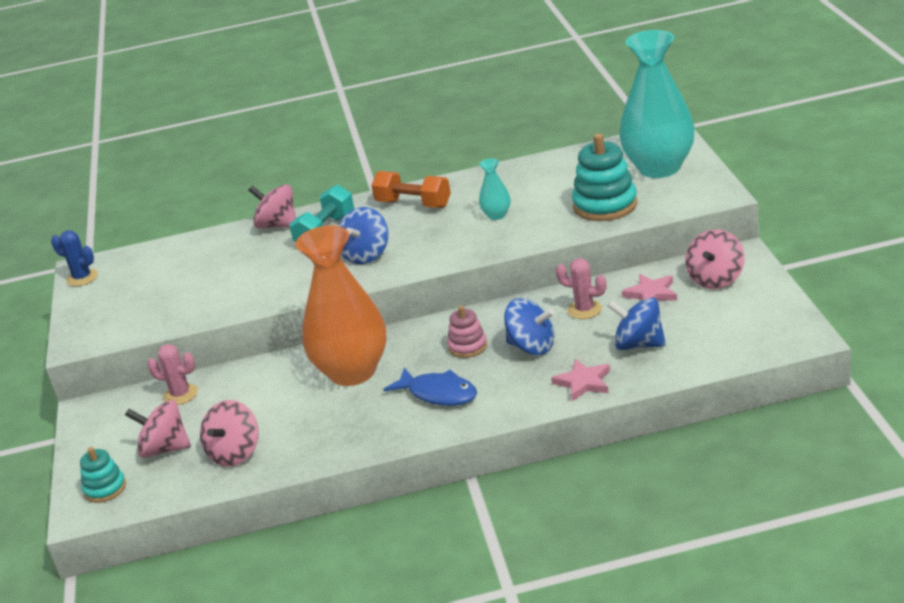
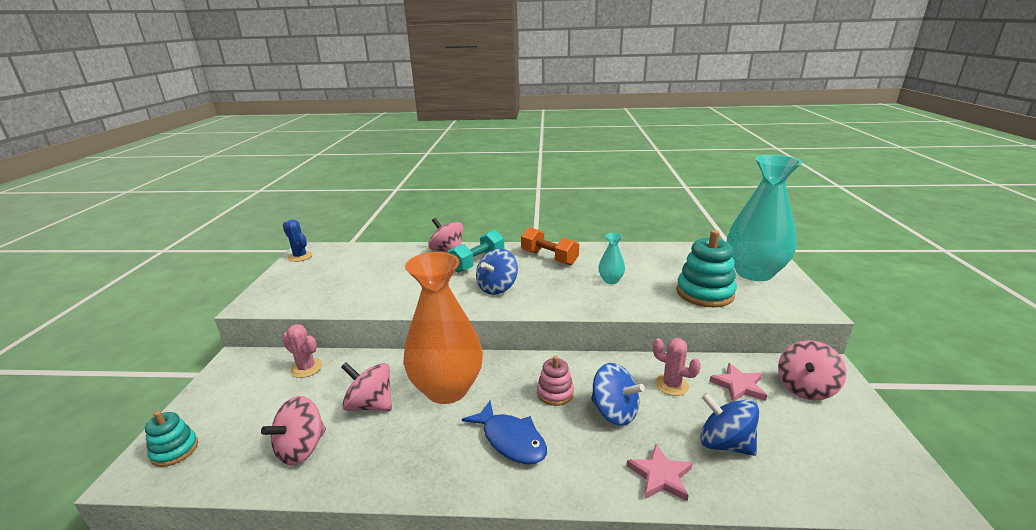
camera: 10 degrees right, 5 degrees down
(164, 449) = (253, 421): pink spinning top -> pink spinning top (370, 405)

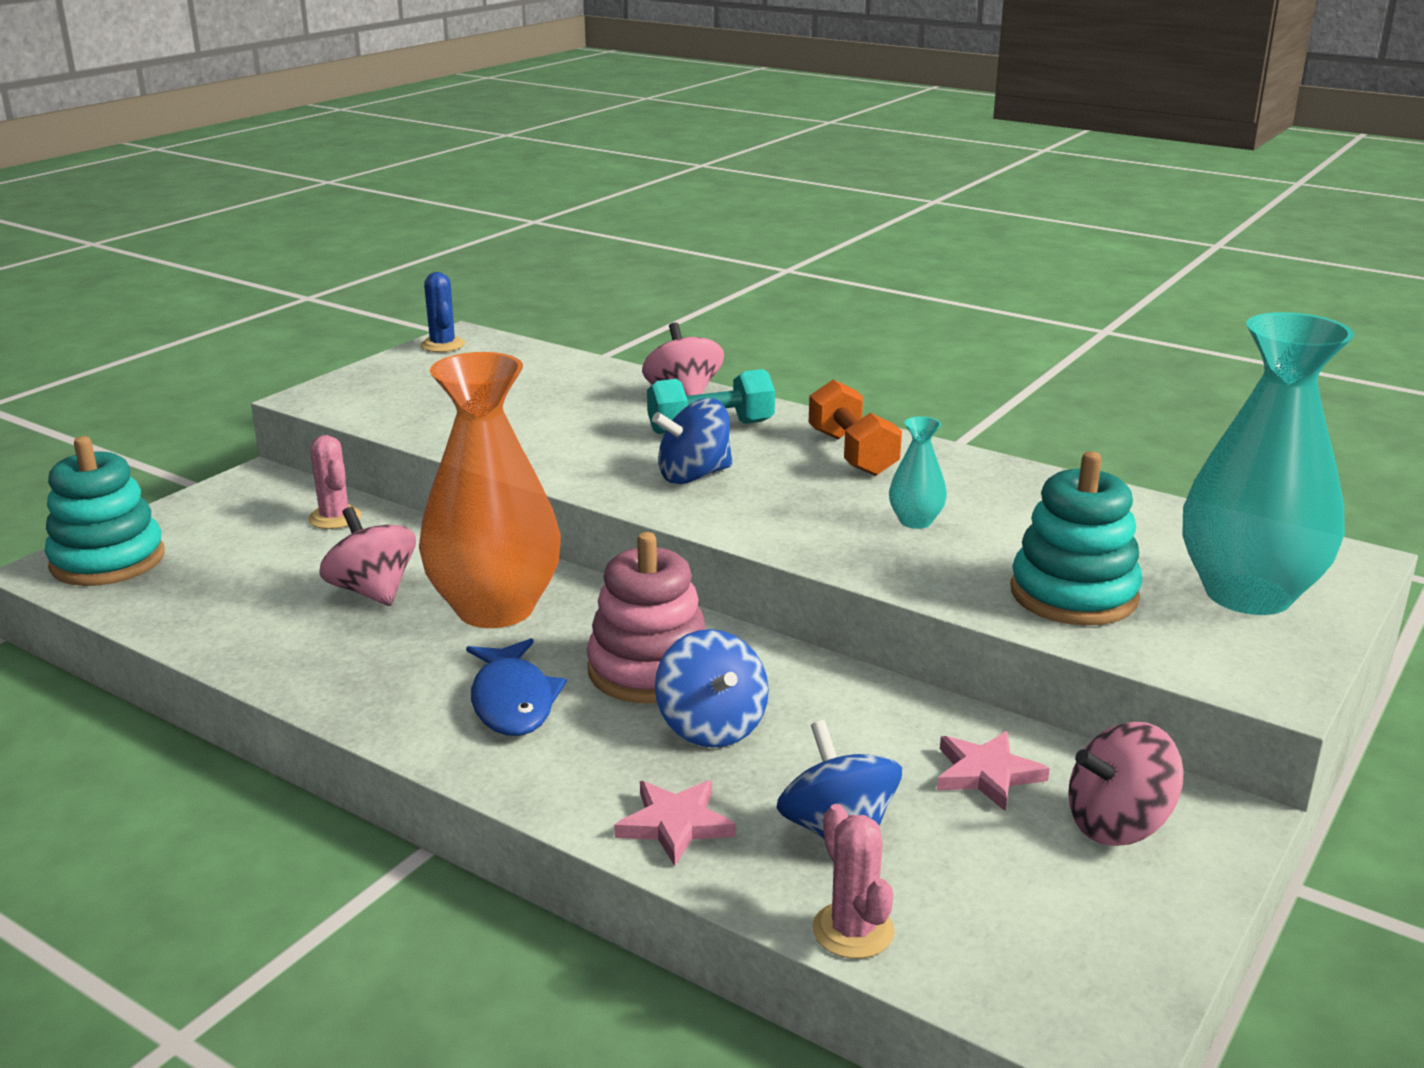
camera: 30 degrees right, 0 degrees up
(175, 450) = (108, 560): turquoise stacking toy -> turquoise stacking toy, size x1.76
(301, 448) = (243, 610): pink spinning top -> none
(555, 393) = (649, 670): pink stacking toy -> pink stacking toy, size x1.76
(671, 385) = (861, 729): pink cactus -> pink cactus (853, 931)

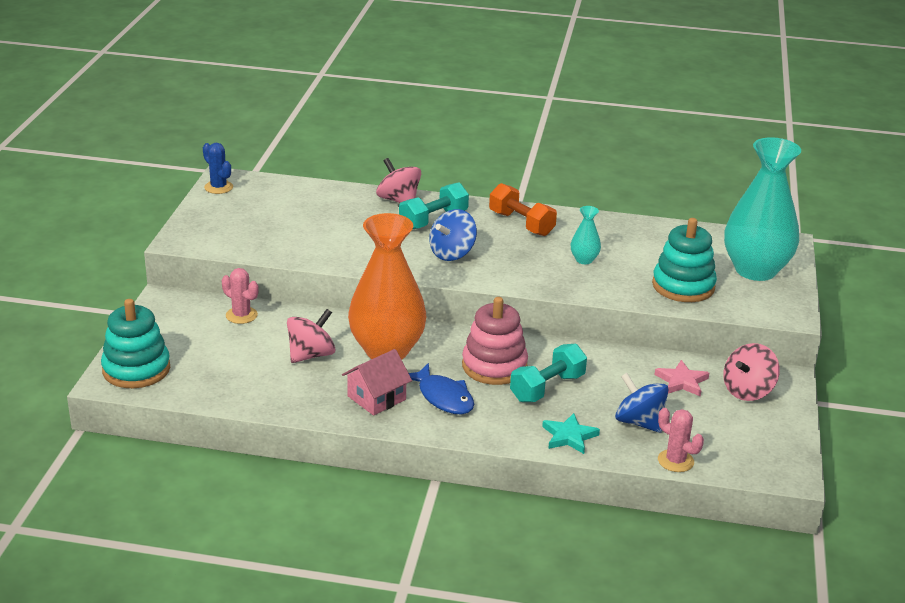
camera: 25 degrees left, 5 degrees up
(372, 591) = (311, 355): pink spinning top -> pink spinning top turned 105 degrees clockwise
(403, 677) = (376, 398): none -> pink house
(675, 824) = (569, 436): pink star -> turquoise star
(711, 727) = (547, 388): blue spinning top -> turquoise dumbbell

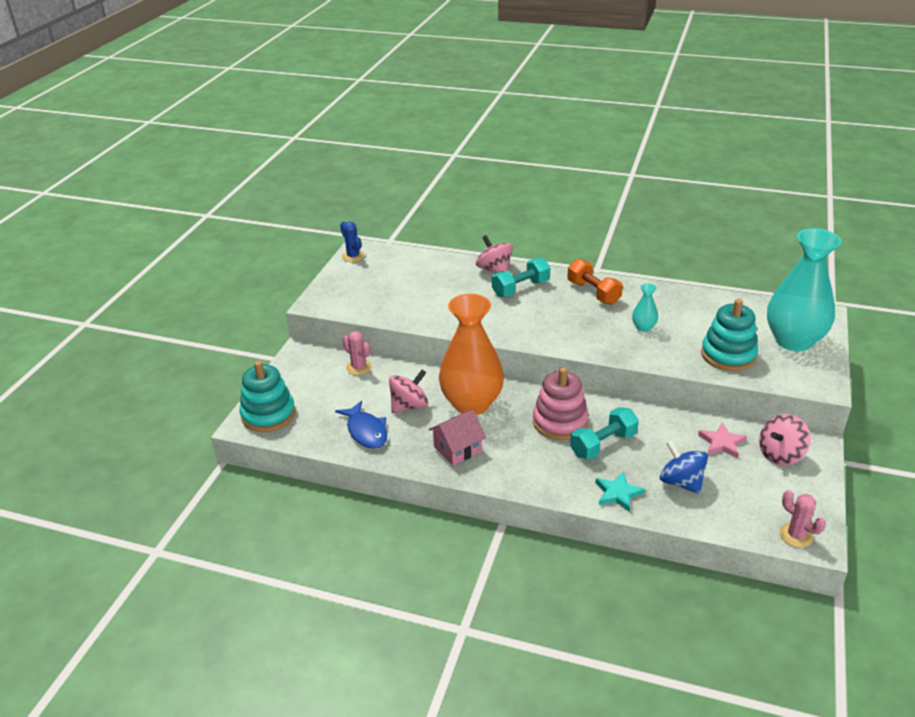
camera: 10 degrees right, 5 degrees up
(443, 397) = (513, 450): blue fish -> blue fish (366, 431)
(452, 253) = (532, 319): blue spinning top -> none
(675, 461) = (711, 523): pink cactus -> pink cactus (796, 535)

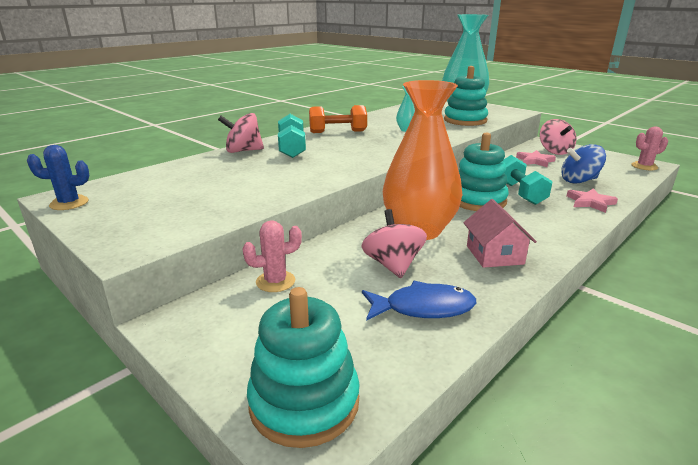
camera: 65 degrees left, 10 degrees down
(560, 422) = (477, 200): pink stacking toy -> turquoise stacking toy
(618, 493) = (590, 202): turquoise star -> pink star

